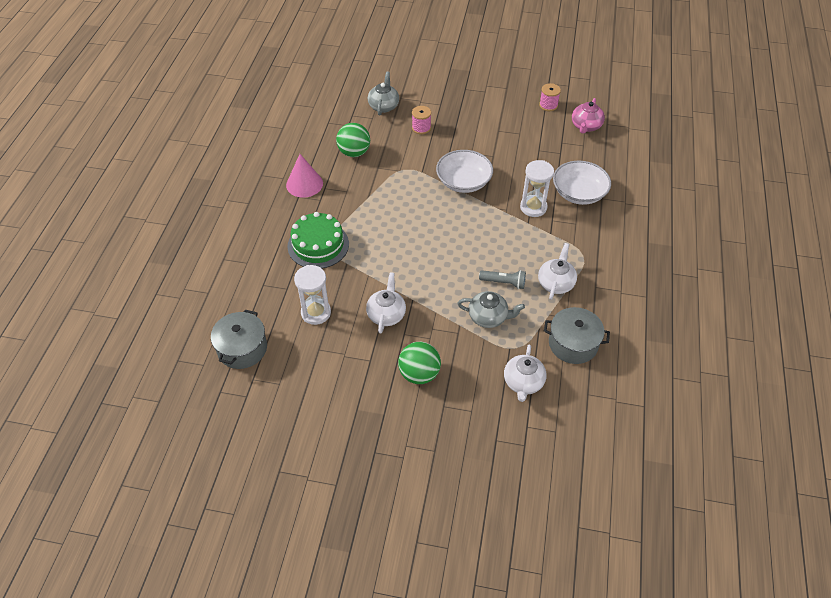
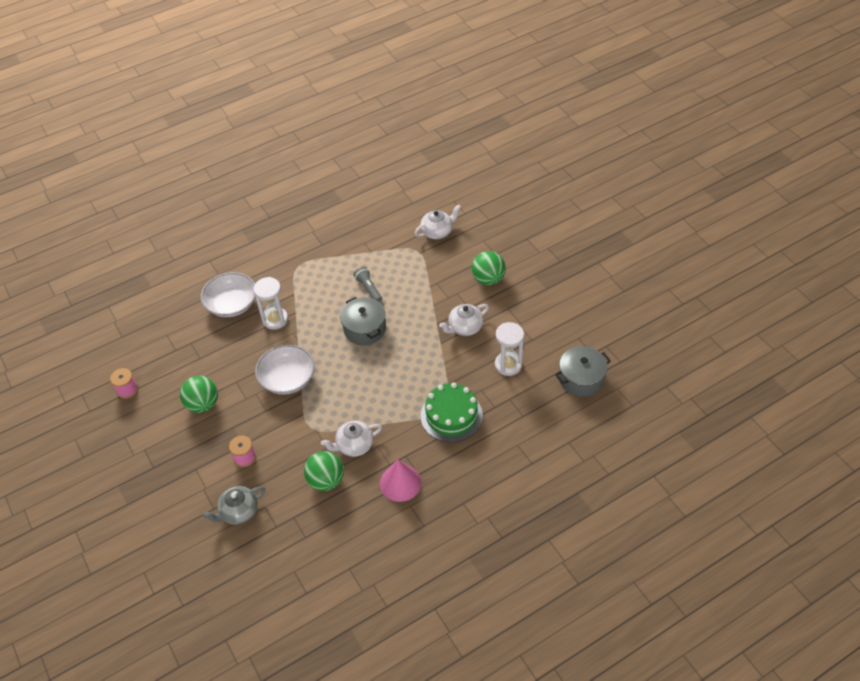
camera: 130 degrees left, 0 degrees up
(488, 317) = (407, 277): grey teapot -> none
(491, 131) = (203, 404): none -> green ball
(556, 283) = (340, 264): white teapot -> white teapot (354, 445)
(573, 344) = (382, 228): grey pot -> grey pot (364, 329)
(585, 126) = (138, 348): pink teapot -> none

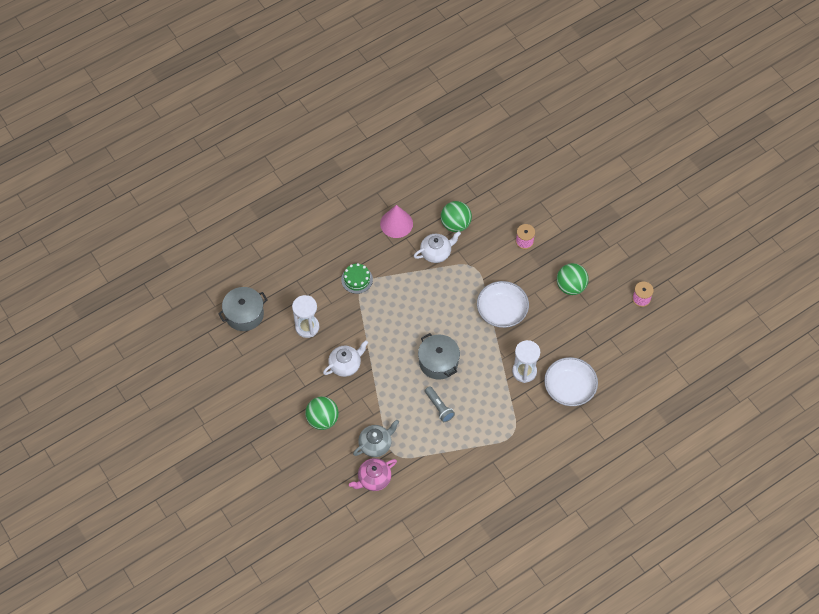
camera: 175 degrees right, 10 degrees up
(239, 512) = (520, 199): grey teapot -> grey teapot (376, 444)
(437, 232) = (373, 479): white teapot -> pink teapot
(451, 415) = (357, 279): green cake -> green cake, size x0.60

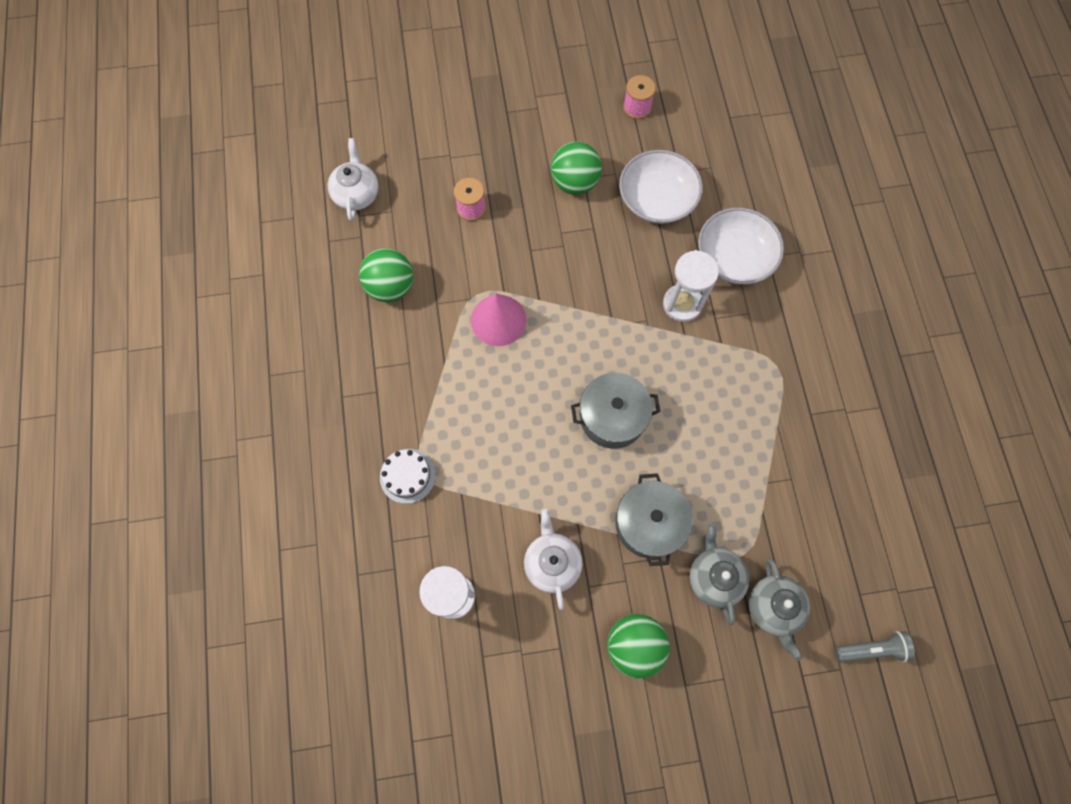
camera: 65 degrees left, 10 degrees up
(244, 314) = (375, 696): grey pot -> grey pot (649, 523)
(357, 279) = (407, 476): green cake -> white cake
(373, 479) = (773, 608): pink teapot -> grey teapot
(396, 223) = (341, 370): pink cone -> pink cone (498, 320)
(436, 253) = (424, 335): white teapot -> white teapot (357, 194)
(439, 407) = (689, 450): grey flashlight -> grey flashlight (871, 649)
(502, 311) = (569, 289): white bowl -> white bowl (657, 199)

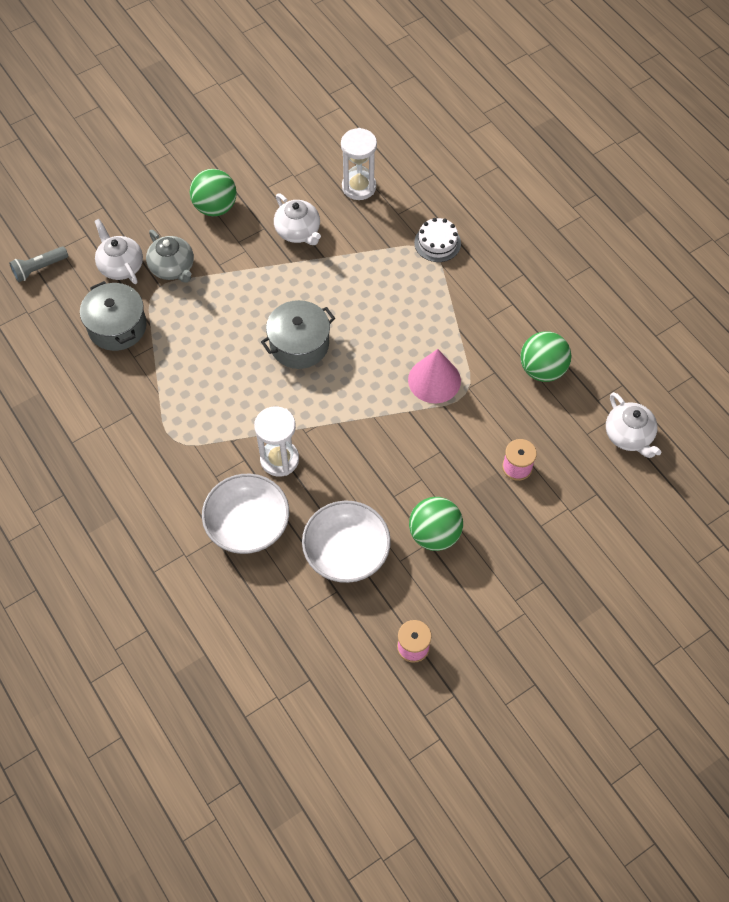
camera: 155 degrees right, 10 degrees down
(649, 523) = (236, 283): grey pot -> grey pot (117, 326)
(773, 608) = (121, 266): grey teapot -> white teapot

